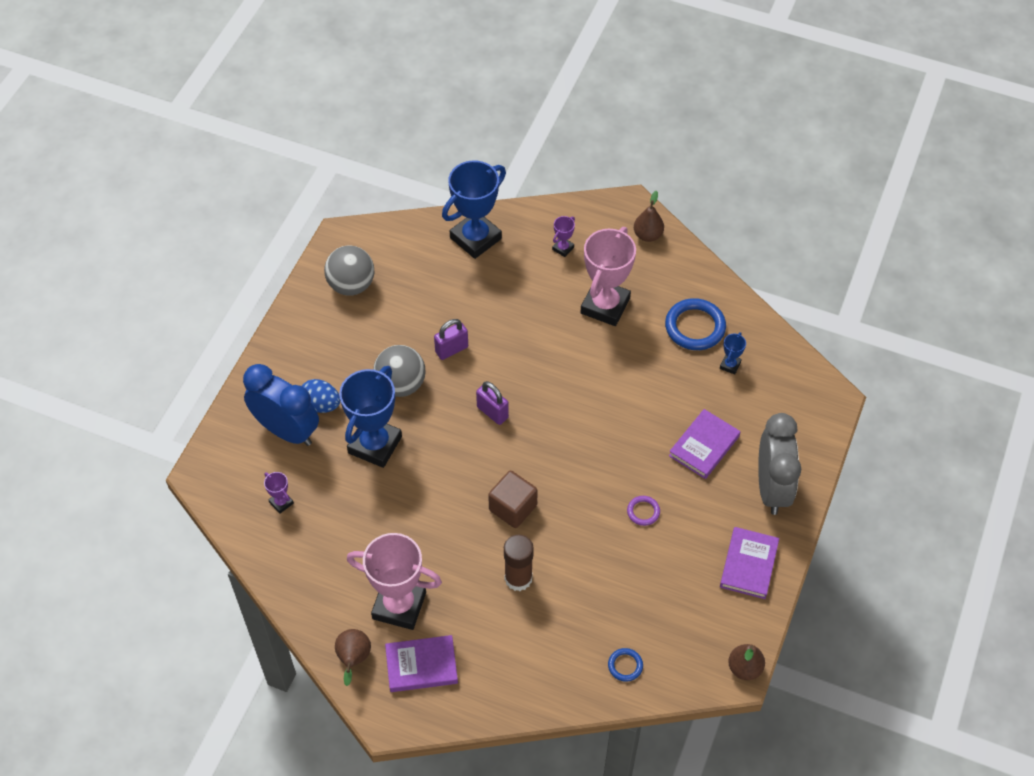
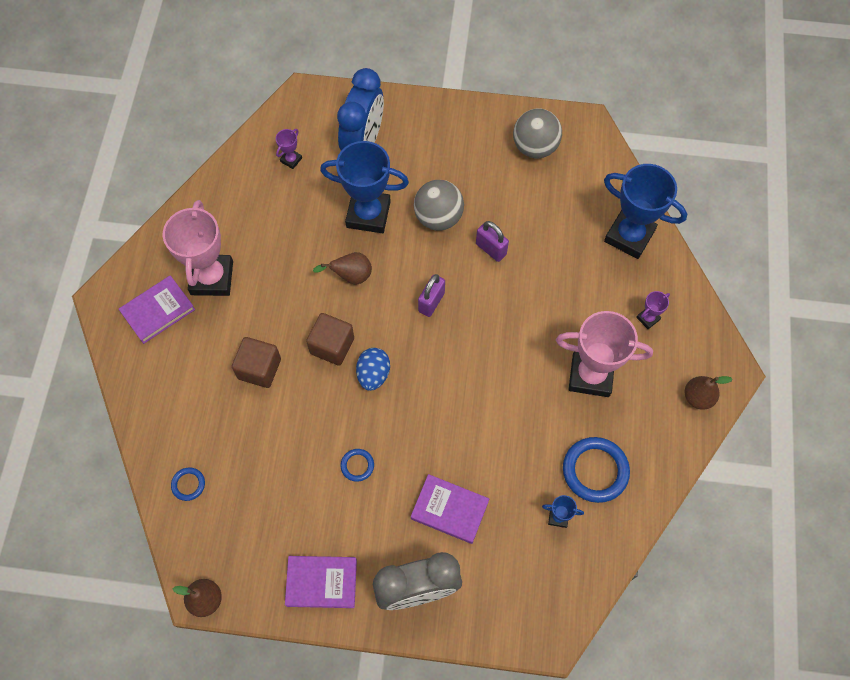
camera: 75 degrees right, 10 degrees up
(321, 405) = (397, 161): blue egg -> blue egg (373, 374)
(353, 659) = (154, 257): brown pear -> brown pear (351, 276)
(421, 665) = (158, 311): purple book -> purple book turned 75 degrees clockwise
(518, 578) = (259, 369): brown glue stick -> brown cube
(563, 248) = (648, 318): purple trophy -> purple trophy turned 60 degrees counterclockwise
(643, 512) = (357, 465): purple ring -> blue ring

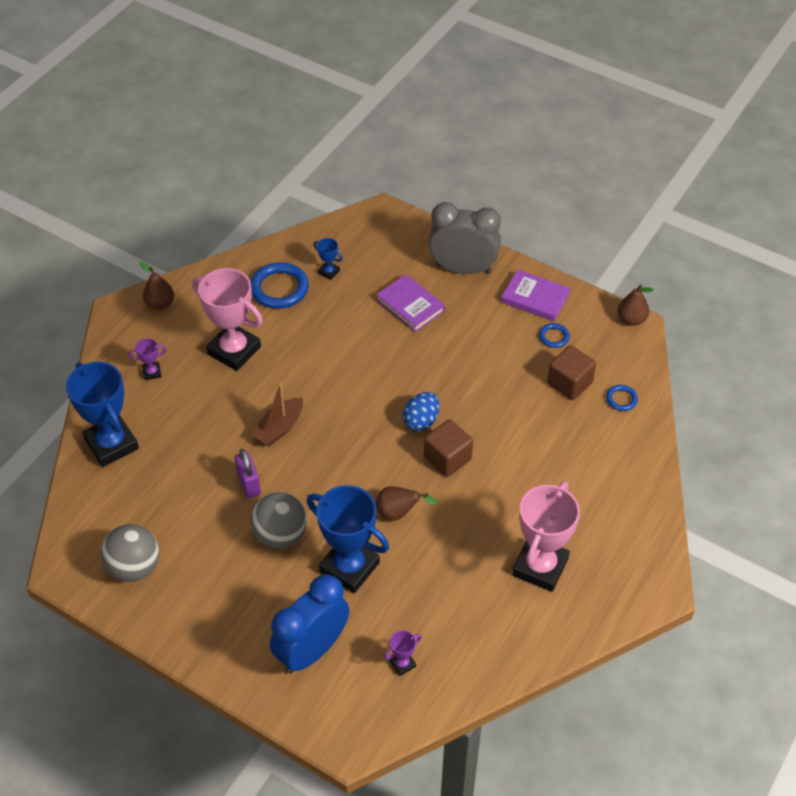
camera: 155 degrees left, 15 degrees down
(158, 311) = (606, 555): purple book -> none
(259, 369) = (524, 465): brown cube -> brown cube (569, 383)
(357, 465) = (470, 360): blue ring -> blue ring (554, 337)
(431, 302) = (335, 459): purple padlock -> none
(497, 312) = (279, 428): none -> brown boat

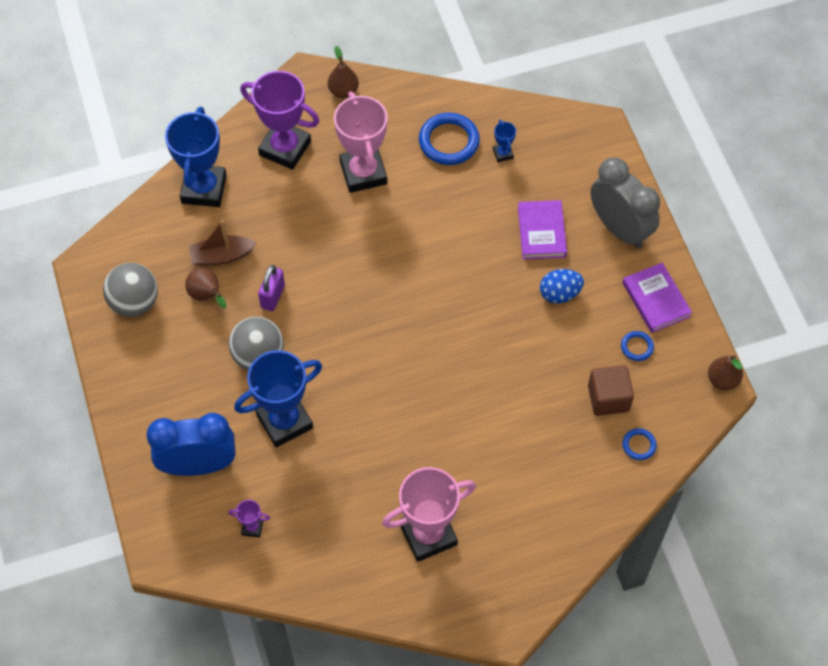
camera: 40 degrees right, 10 degrees up
(152, 372) = (285, 148): purple trophy -> purple trophy, size x2.34
(279, 428) = (337, 266): brown boat -> brown boat (221, 256)
(349, 567) = (284, 421): blue trophy -> blue trophy turned 75 degrees clockwise
(398, 513) = (362, 406): brown pear -> brown pear (207, 296)
(421, 421) = (453, 341): blue egg -> blue egg (559, 293)
(447, 458) = (443, 389): brown cube -> none

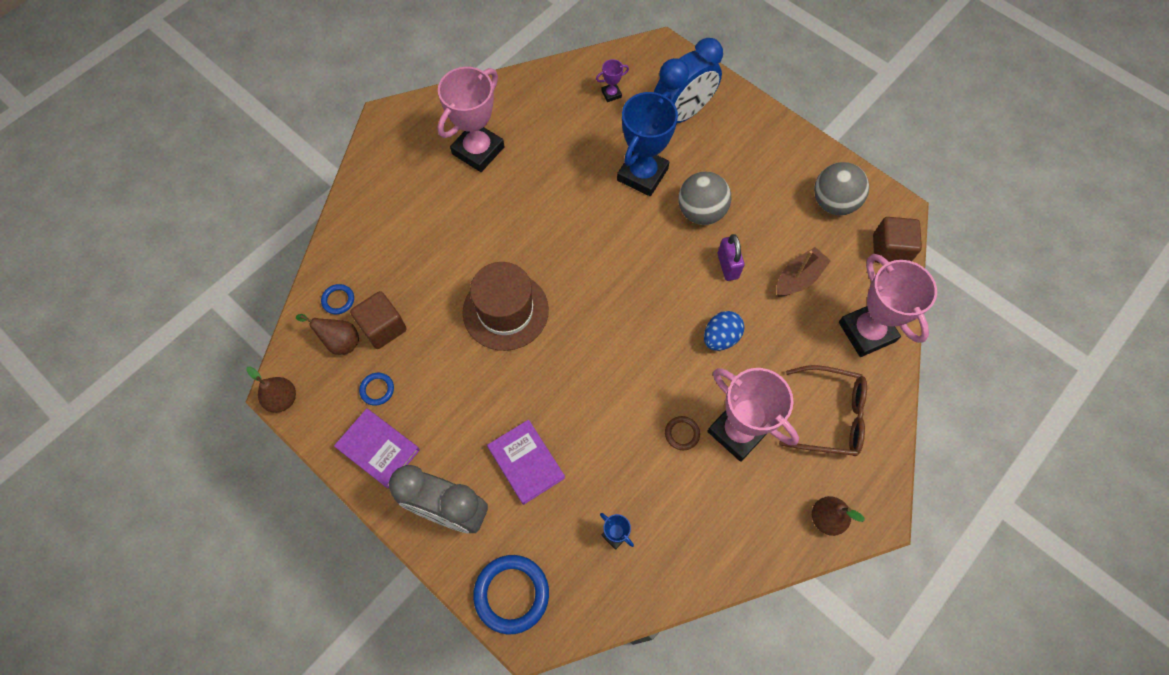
camera: 150 degrees right, 5 degrees up
(125, 239) = (890, 250): none -> brown cube
(204, 189) = (866, 332): blue trophy -> pink trophy
(207, 296) = (781, 238): brown pear -> brown pear (340, 341)
(285, 148) = (830, 416): purple trophy -> brown glasses
(407, 192) = (682, 434): none -> brown ring
(449, 141) = (679, 518): blue ring -> blue ring (511, 594)
(491, 357) = (505, 311): none -> brown hat
(559, 293) = (475, 405): blue egg -> blue egg (720, 338)

